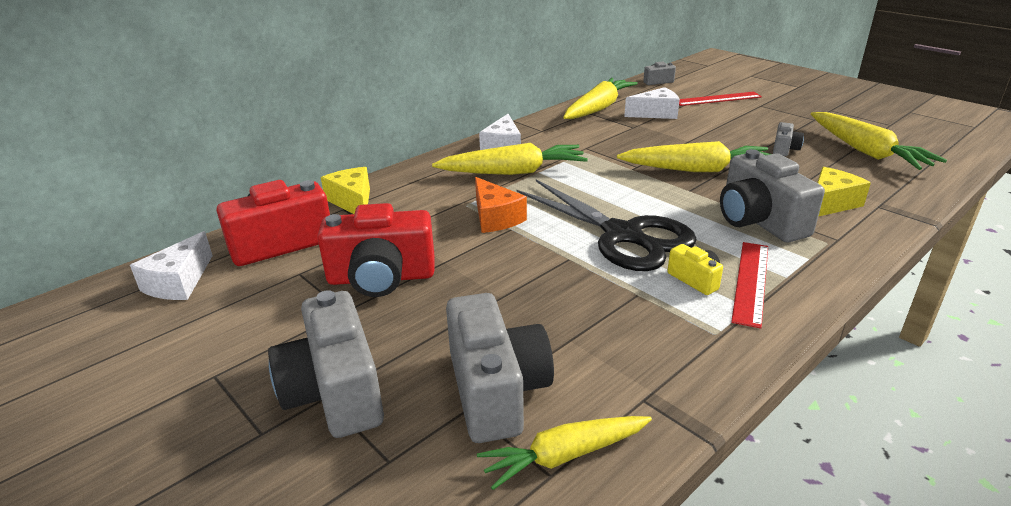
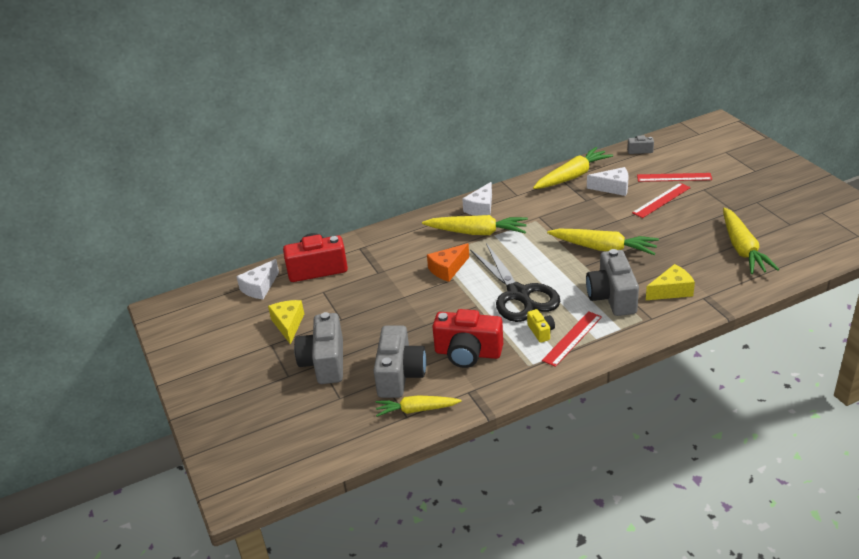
camera: 20 degrees right, 5 degrees up
(353, 201) = (366, 243): yellow cheese -> yellow cheese (288, 325)
(381, 278) = (366, 302): red camera -> red camera (468, 353)
(495, 217) = (448, 269): orange cheese -> orange cheese turned 60 degrees clockwise
(723, 118) = (661, 200): none -> red ruler
(784, 149) = (682, 238): grey camera -> none

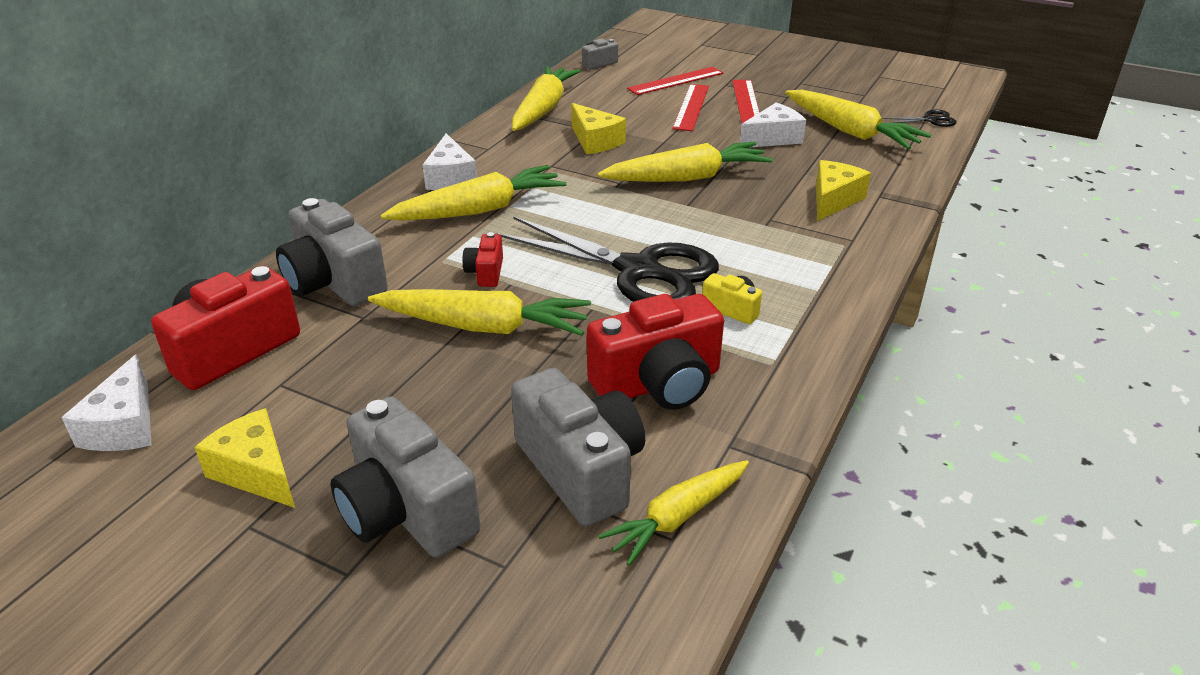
camera: 40 degrees left, 0 degrees up
(421, 296) = (483, 326): none -> yellow carrot
(448, 269) = (486, 272): orange cheese -> red camera
(572, 338) = (786, 302): red ruler -> red ruler (746, 102)
(578, 208) = (595, 141): none -> yellow cheese
(612, 297) = (771, 231): grey camera -> grey camera (334, 282)
(613, 188) = (613, 109): white cheese -> white cheese (773, 138)
(810, 257) = (930, 120): none -> black scissors

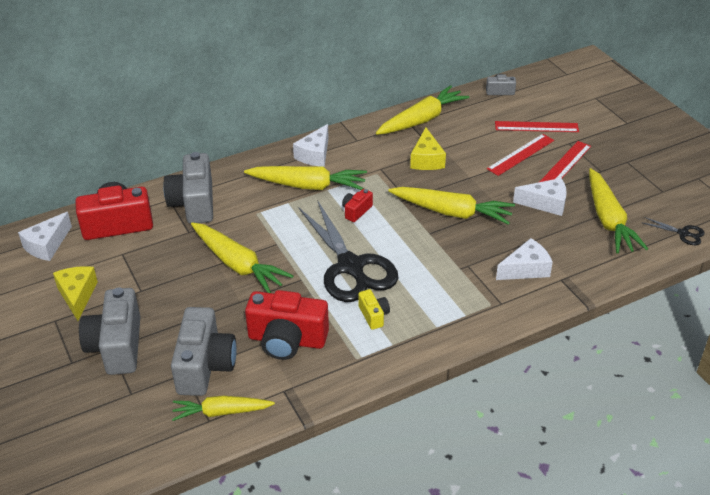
camera: 35 degrees right, 5 degrees up
(486, 272) = (271, 231): red camera -> red camera (356, 211)
(833, 200) = (526, 269): yellow cheese -> white cheese

